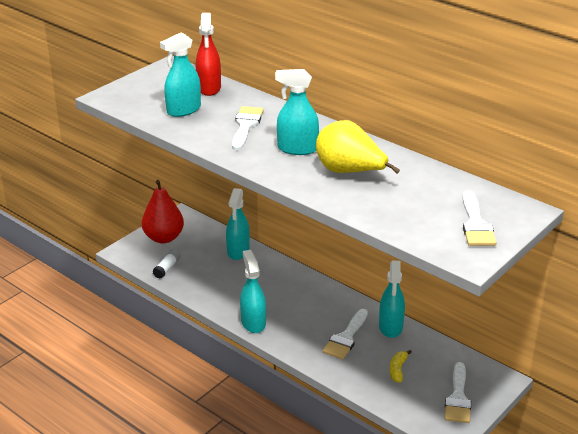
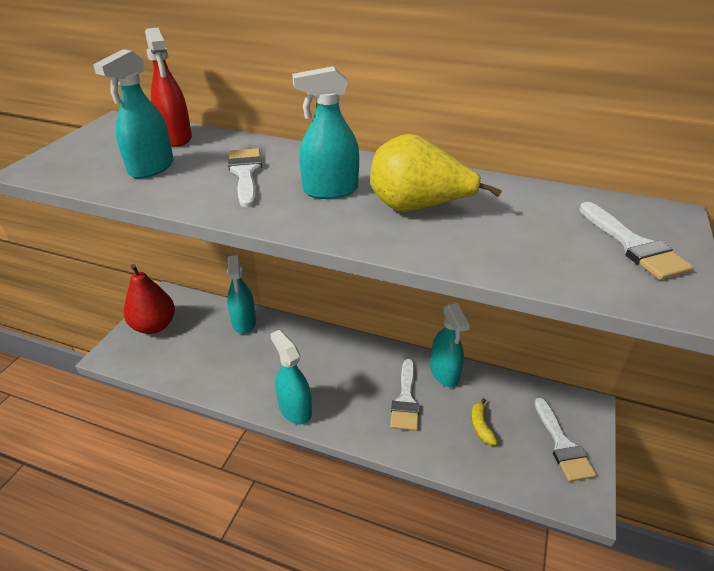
camera: 20 degrees left, 5 degrees up
(167, 268) = (169, 363): white glue stick -> none

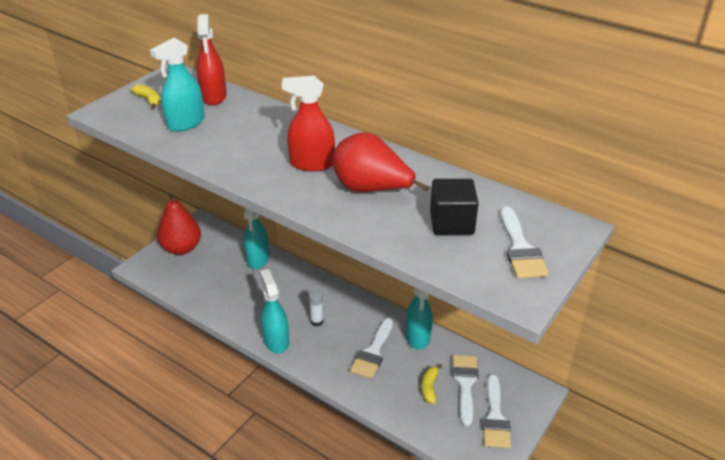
camera: 15 degrees right, 0 degrees up
(94, 150) = (149, 100): none -> yellow banana
(246, 174) = (254, 139): white brush -> white brush (465, 384)
(330, 190) = (312, 164): turquoise spray bottle -> red spray bottle
(332, 378) = (317, 321): none -> white glue stick
(418, 208) = (371, 189): yellow pear -> red pear
(535, 229) = (451, 223): none -> black cube

